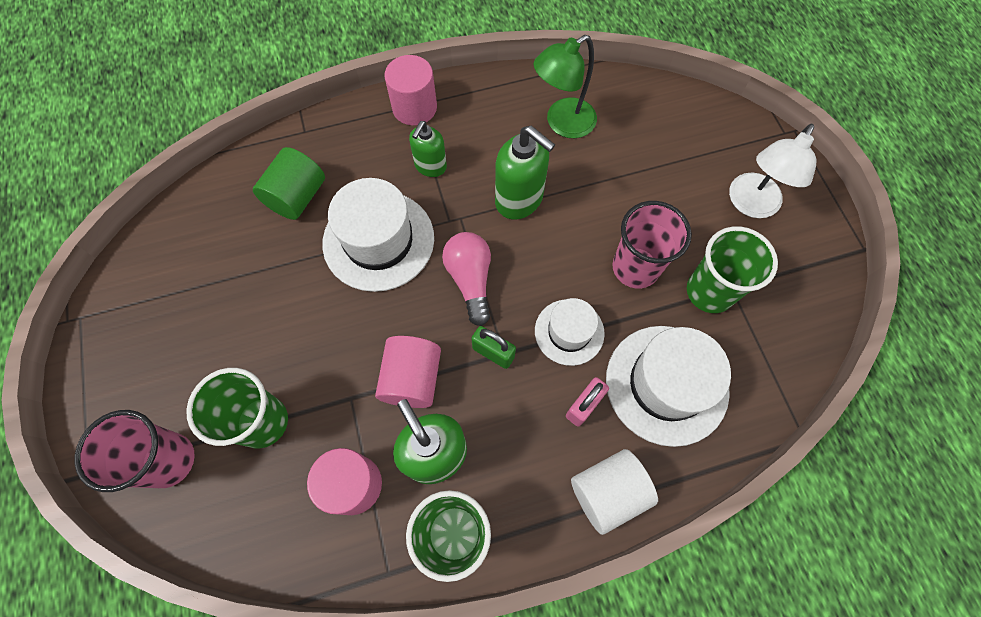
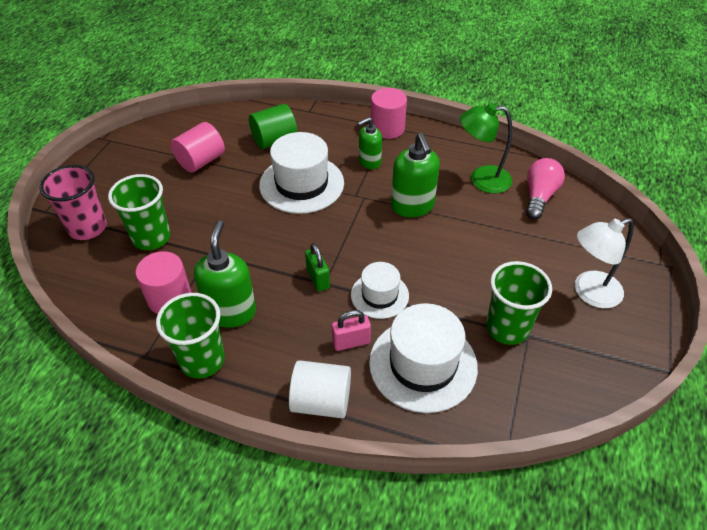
camera: 35 degrees right, 20 degrees down
(412, 379) = (254, 264): pink cylinder -> pink cylinder (201, 161)
(470, 280) = (339, 232): pink light bulb -> pink light bulb (539, 196)
(635, 268) = (461, 284): pink cup -> none

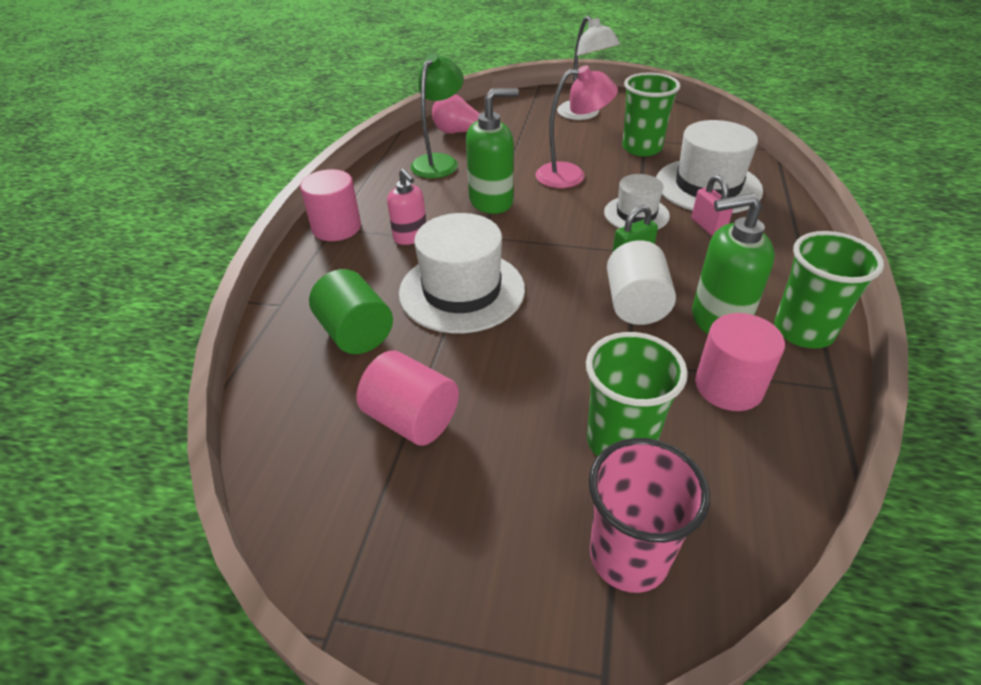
camera: 95 degrees left, 5 degrees down
(321, 401) = (789, 238): white cylinder -> white cylinder (635, 305)
(369, 162) = (410, 237): green soap dispenser -> pink soap dispenser
(452, 262) = (571, 175): none -> pink lamp
(481, 179) = (439, 162): green lamp -> green lamp turned 150 degrees counterclockwise

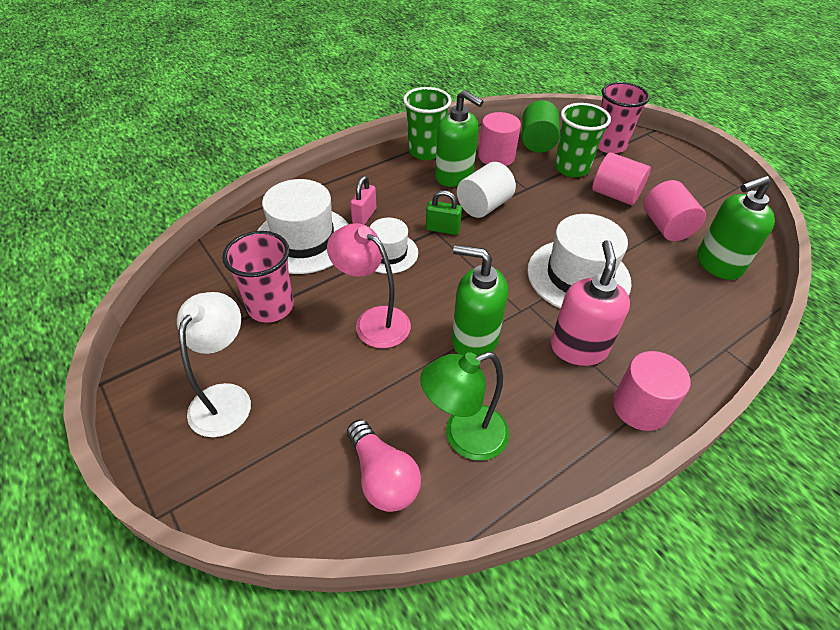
camera: 140 degrees left, 5 degrees up
(317, 400) = (717, 264): none -> green soap dispenser
(356, 333) = (674, 290): green cylinder -> green cylinder (537, 142)
(410, 237) = (578, 348): pink soap dispenser -> pink soap dispenser, size x1.58
(517, 431) = (615, 195): none -> pink cylinder
(641, 148) = (271, 307): green cup -> pink cup

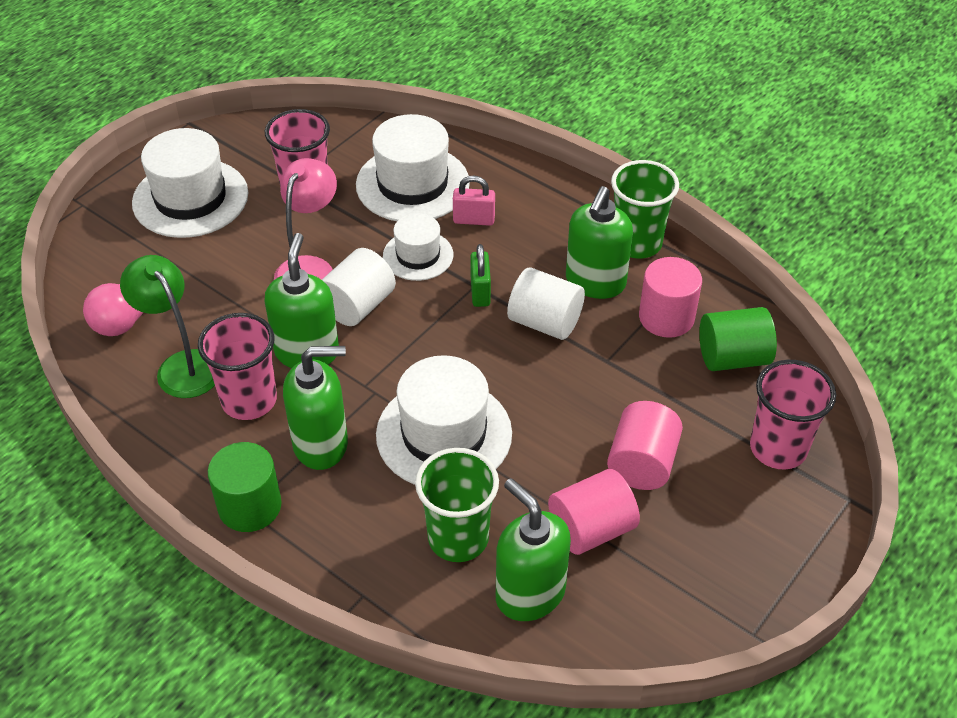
camera: 75 degrees right, 0 degrees up
(226, 398) = (190, 198): white lamp -> white hat
(431, 298) = (358, 306): none -> white cylinder
(521, 389) = (249, 400): none -> pink cup
(571, 168) = (684, 406): green cup -> green cup (458, 538)
(578, 348) = (321, 444): pink soap dispenser -> green soap dispenser
(640, 407) = (250, 506): pink cylinder -> green cylinder

